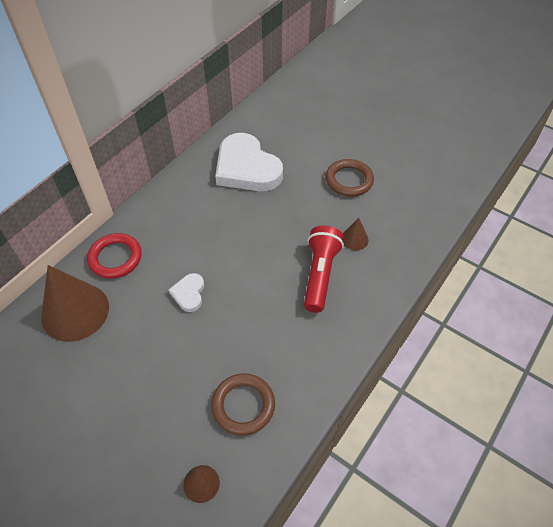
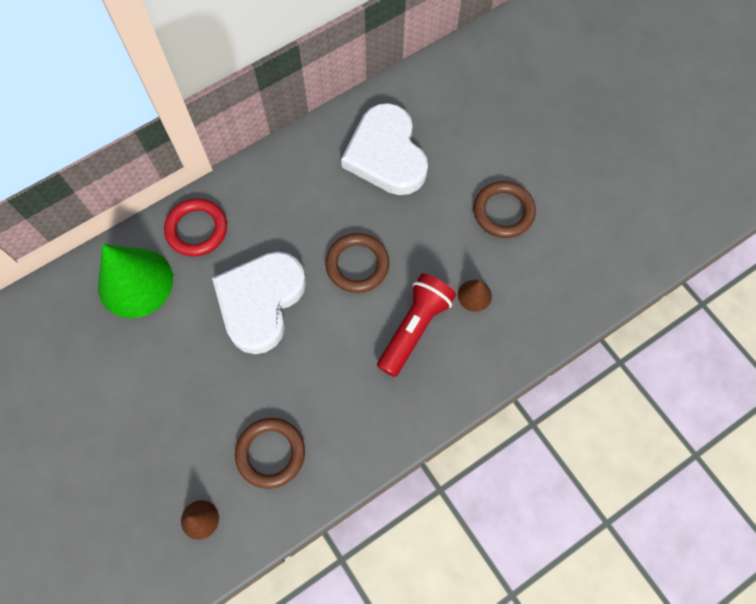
camera: 20 degrees right, 15 degrees up
(75, 311) = (135, 282): brown cone -> green cone
(189, 293) = (260, 302): white heart -> white heart, size x2.18
(256, 245) = (357, 265): none -> brown ring

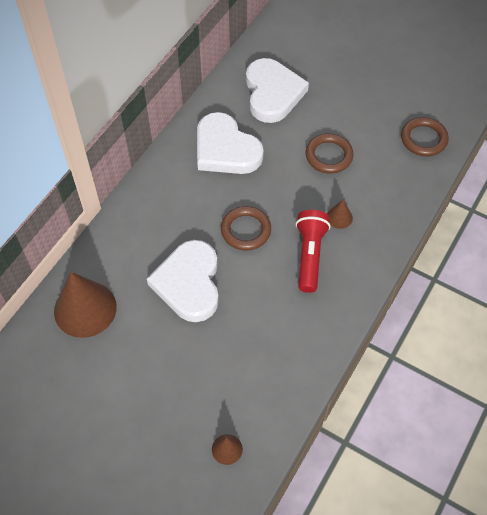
camera: 25 degrees left, 10 degrees down
(135, 282) = (85, 309): green cone -> brown cone
(197, 229) = (112, 253): red ring -> none
(270, 453) = (254, 381): brown ring -> brown ring (423, 139)
(478, 105) = (272, 93): none -> white heart

